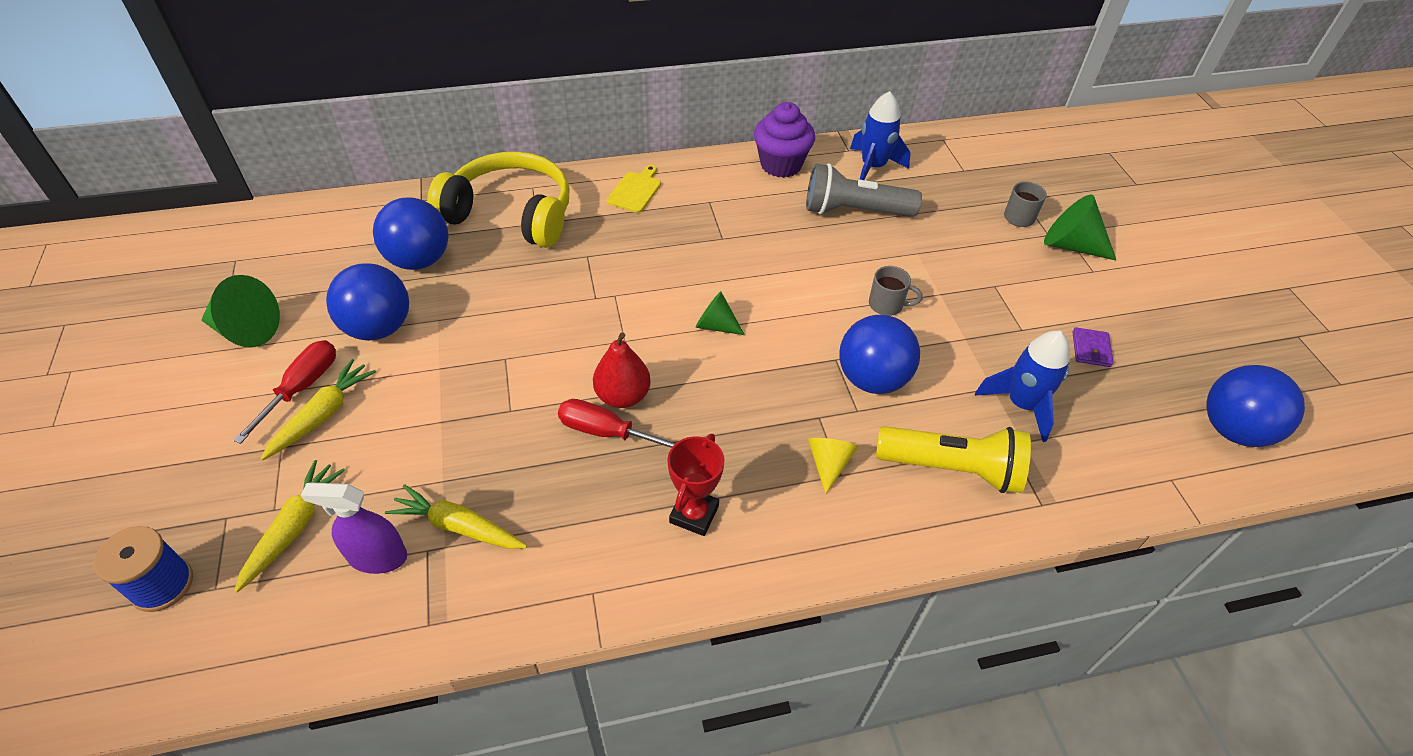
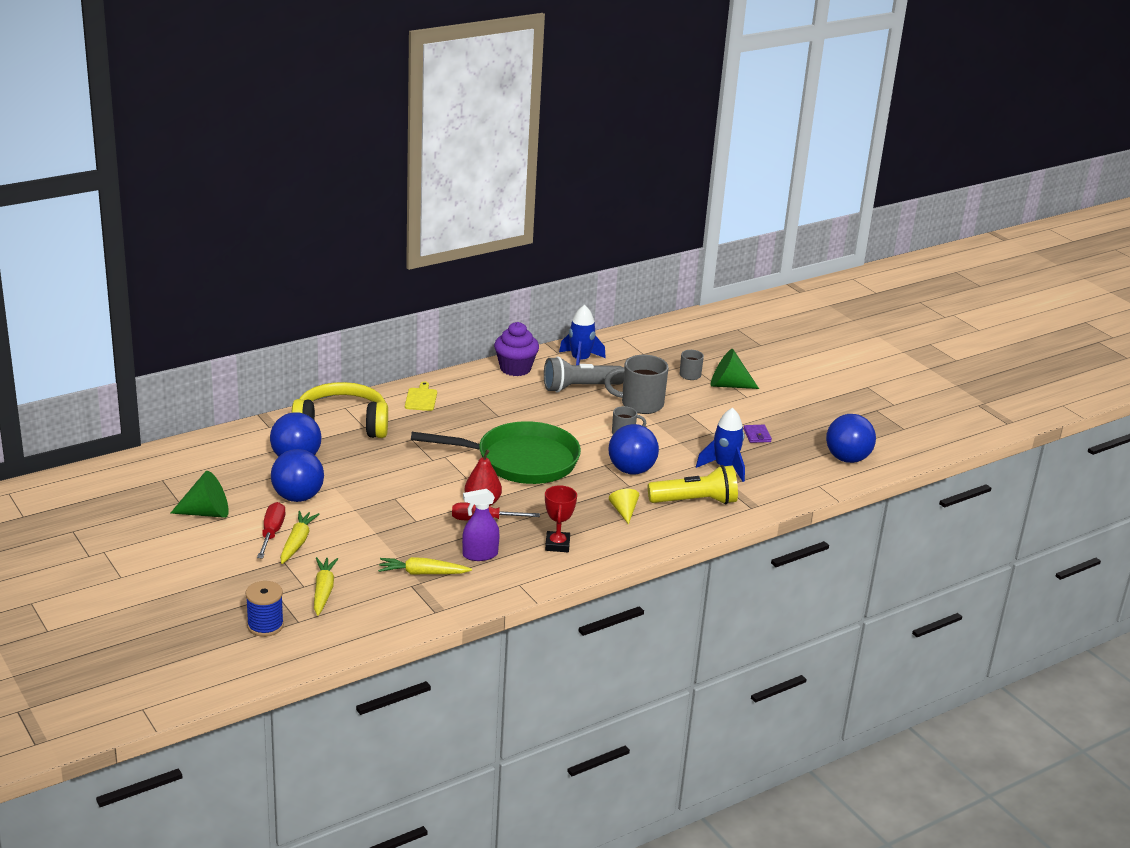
camera: 20 degrees left, 20 degrees down
(377, 557) = (384, 593): purple spray bottle -> purple spray bottle (480, 555)
(715, 325) = (520, 461): green cone -> green pan
(930, 255) = (640, 404): none -> grey mug

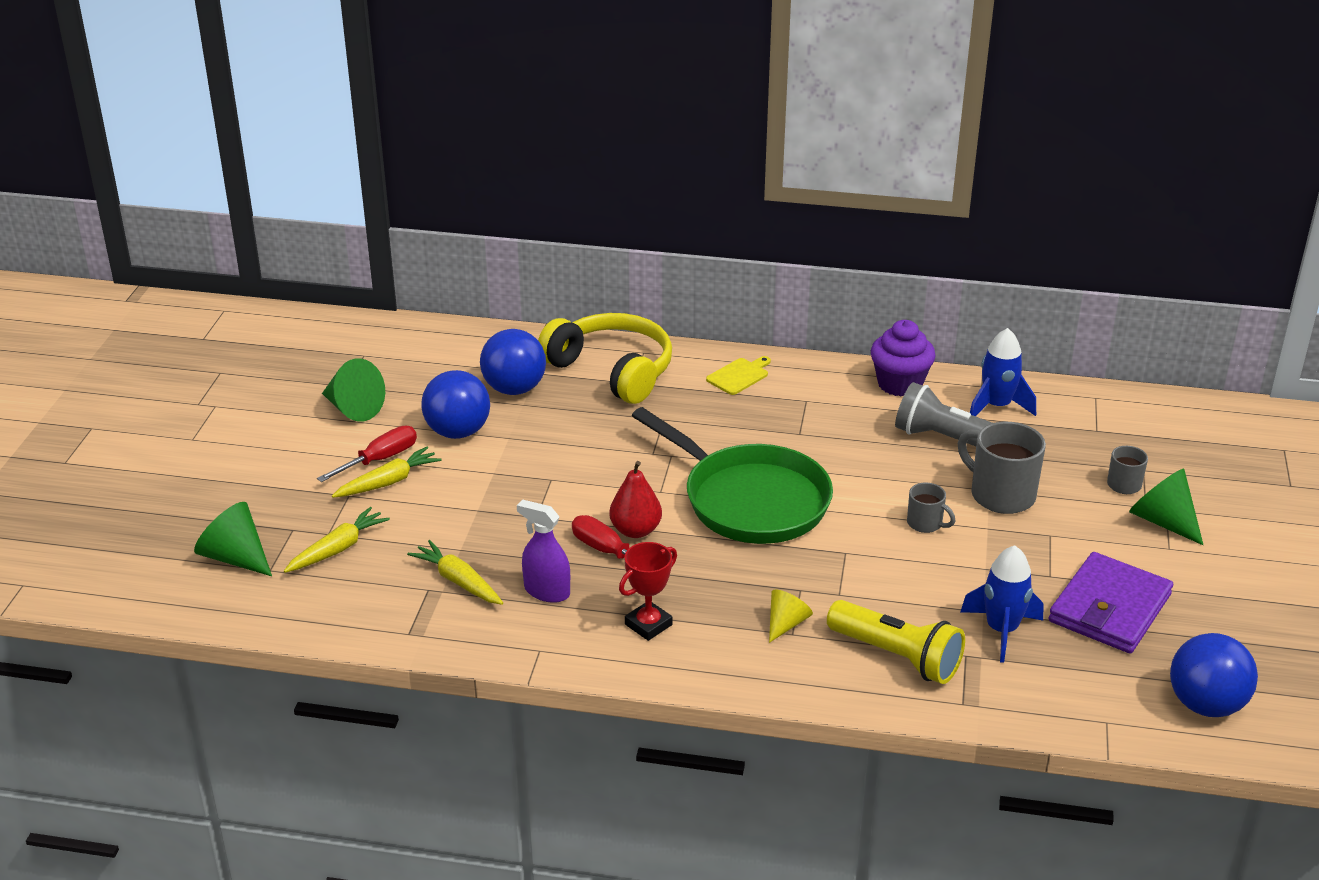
camera: 45 degrees right, 5 degrees up
(265, 625) = (235, 557): blue spool -> green cone
(631, 470) = (869, 575): blue ball -> none
(757, 435) = (1109, 608): purple wallet -> purple wallet, size x2.47

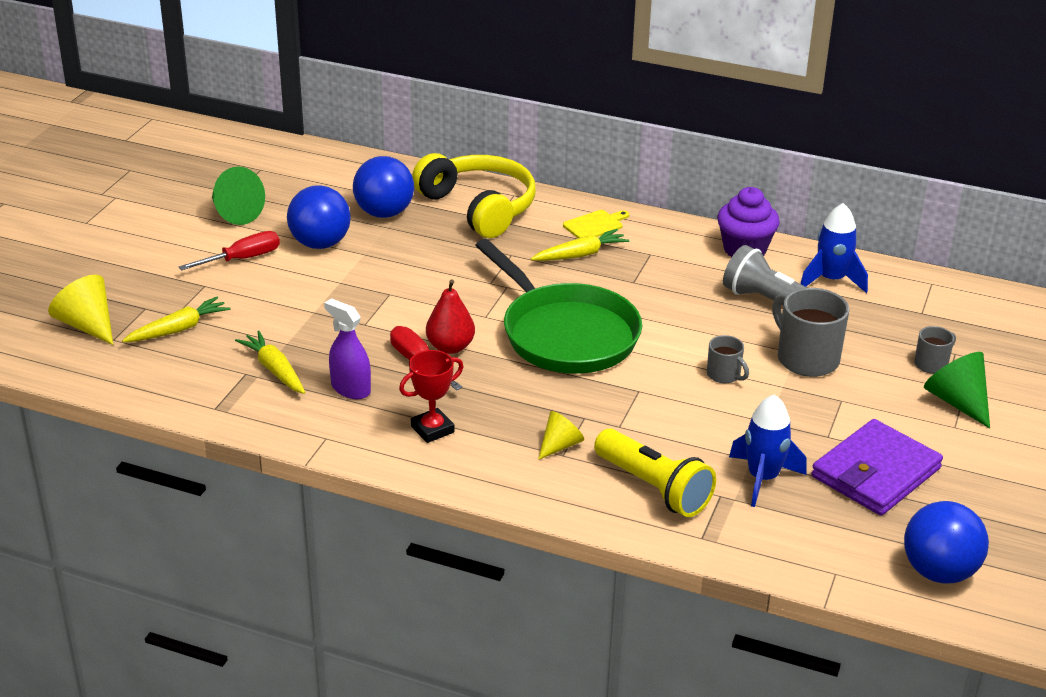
camera: 10 degrees right, 0 degrees up
(235, 557) = (87, 325): green cone -> yellow cone
(388, 482) = (243, 279): yellow carrot -> yellow carrot (580, 254)

